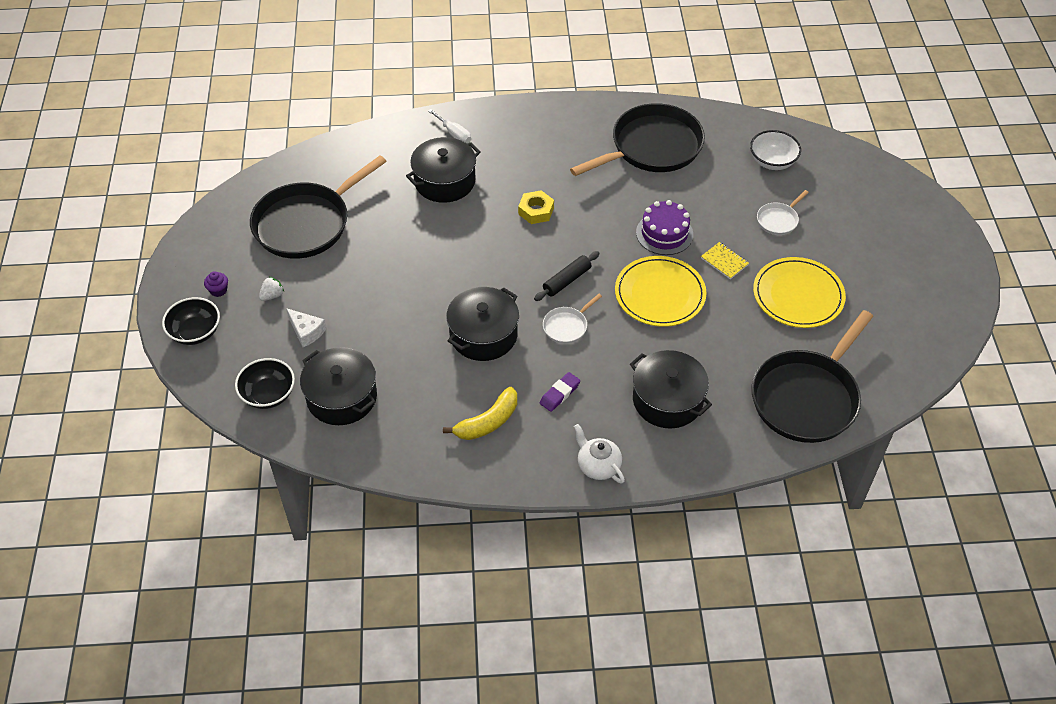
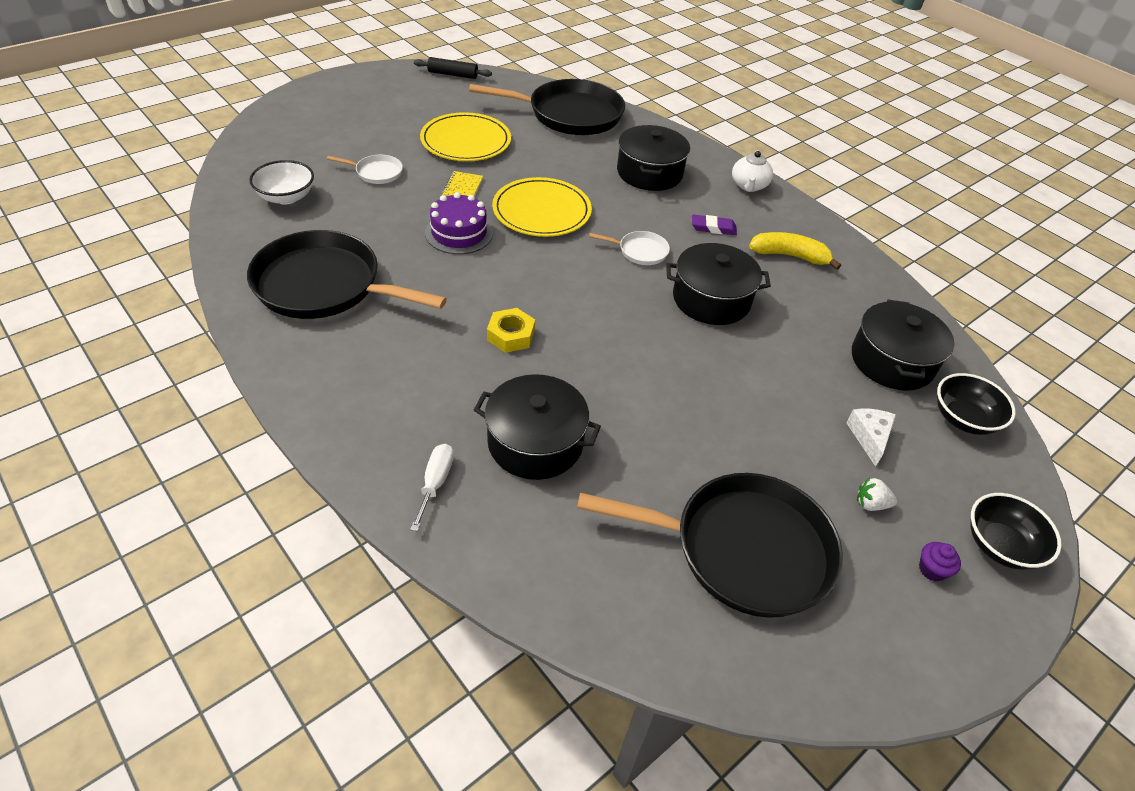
camera: 130 degrees left, 5 degrees down
(567, 280) = (586, 273): black rolling pin -> black rolling pin (452, 74)

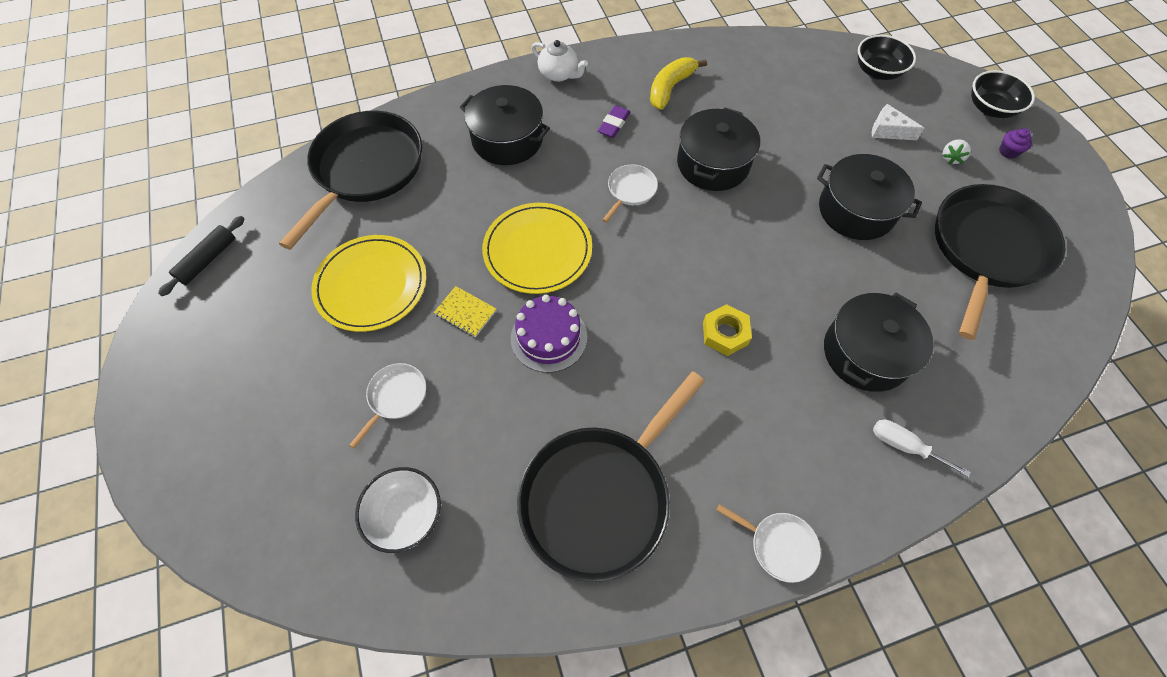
camera: 65 degrees left, 15 degrees up
(306, 399) = (779, 545): none -> white pan
(892, 361) = (812, 82): black pot -> black pot (856, 210)

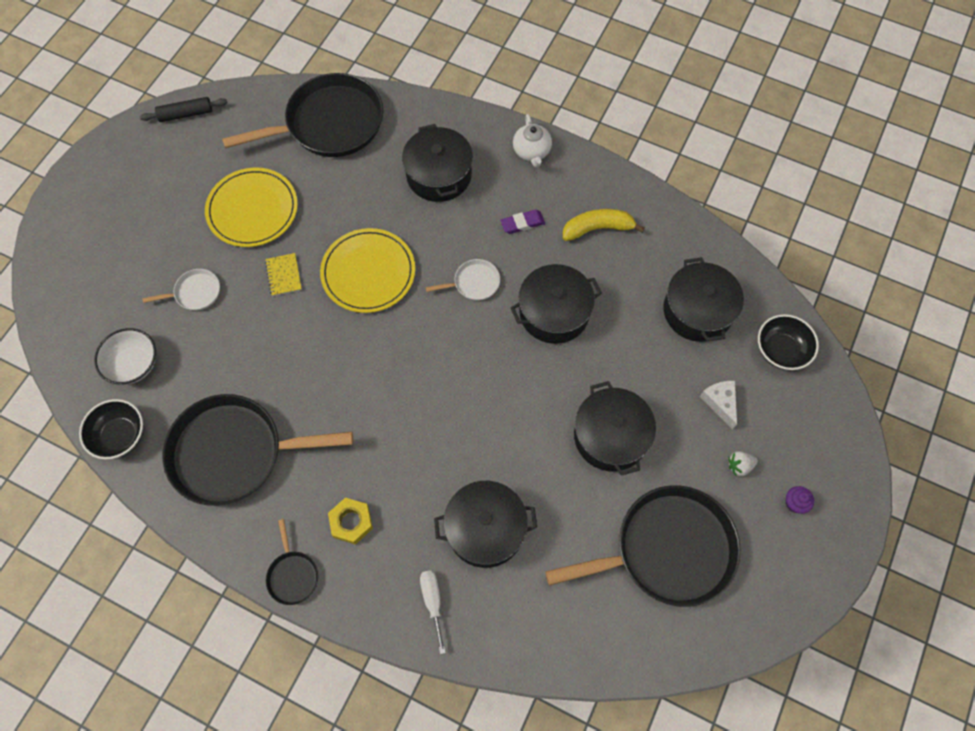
camera: 45 degrees right, 5 degrees up
(549, 337) = (311, 335): purple cake -> none
(725, 333) = (414, 432): yellow nut -> yellow nut (351, 522)
(779, 545) = (293, 575): white pan -> black pan
(800, 88) = (697, 311): none -> black pot
(990, 108) = (833, 459): black bowl -> black bowl (120, 436)

